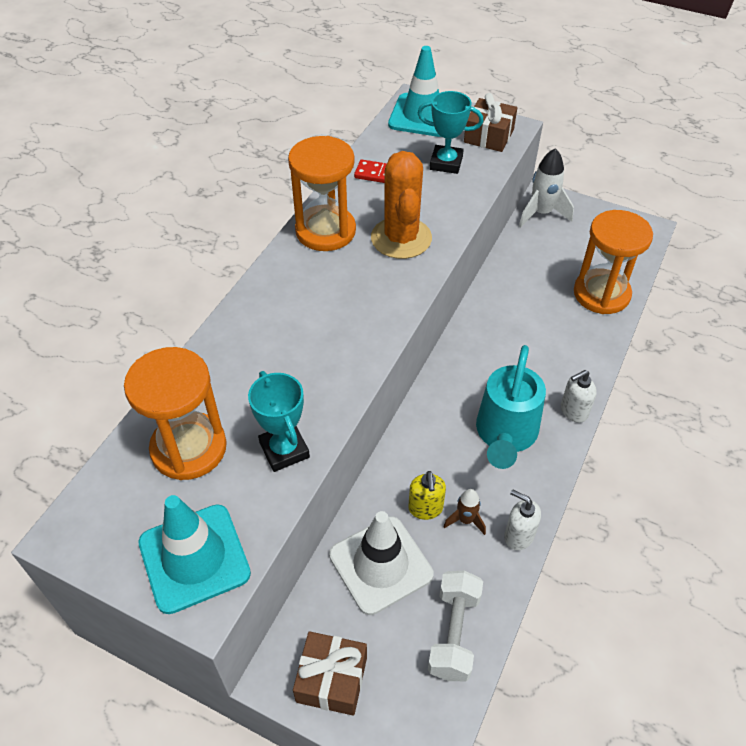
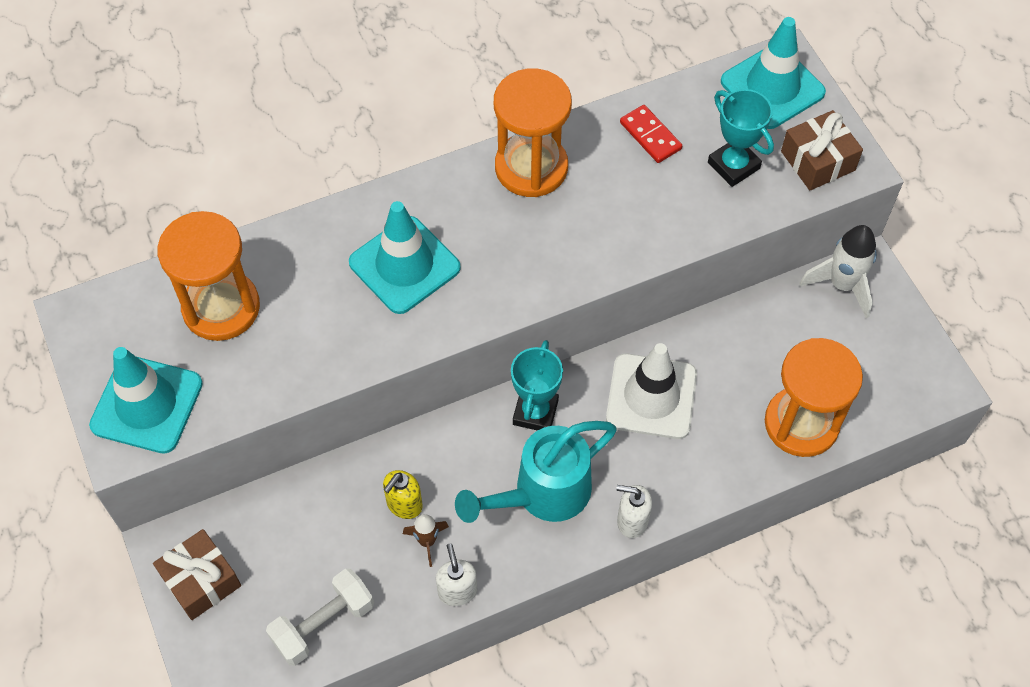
camera: 40 degrees right, 10 degrees up
(284, 450) = (290, 365): turquoise trophy -> turquoise trophy (535, 412)
(301, 334) = (404, 265): none -> turquoise traffic cone
(380, 564) = (321, 522): white traffic cone -> white traffic cone (651, 396)
(401, 238) = (595, 225): orange cactus -> none

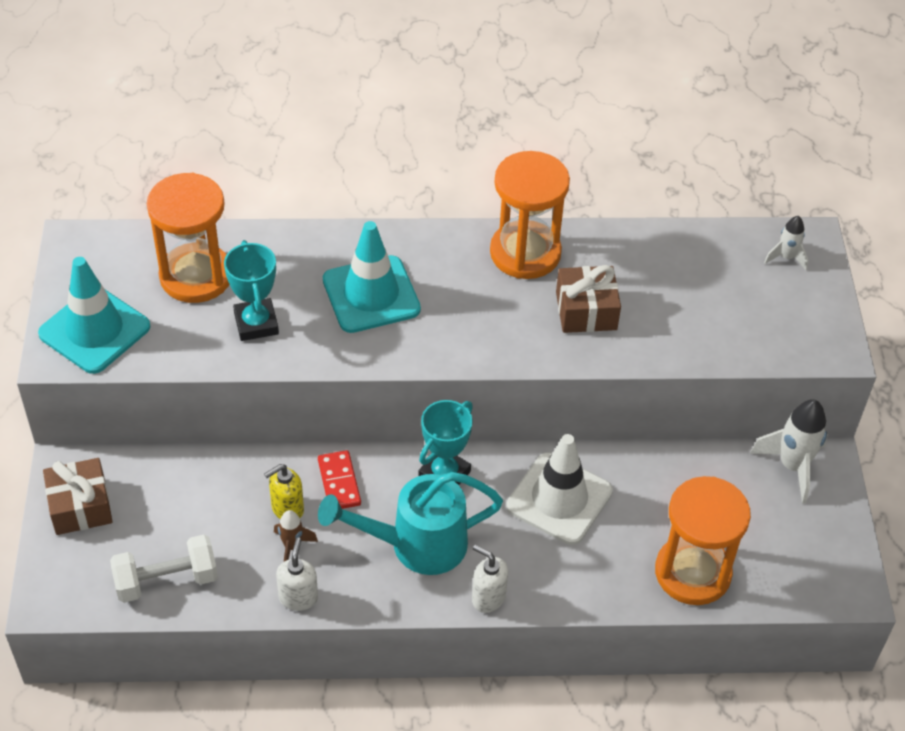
camera: 20 degrees right, 10 degrees down
(650, 136) = (649, 262): red domino -> red domino (339, 482)
(733, 165) = (715, 311): turquoise trophy -> turquoise trophy (256, 323)
(772, 87) = (786, 257): turquoise traffic cone -> white rocket
(818, 161) = (799, 332): brown gift -> brown gift (586, 311)

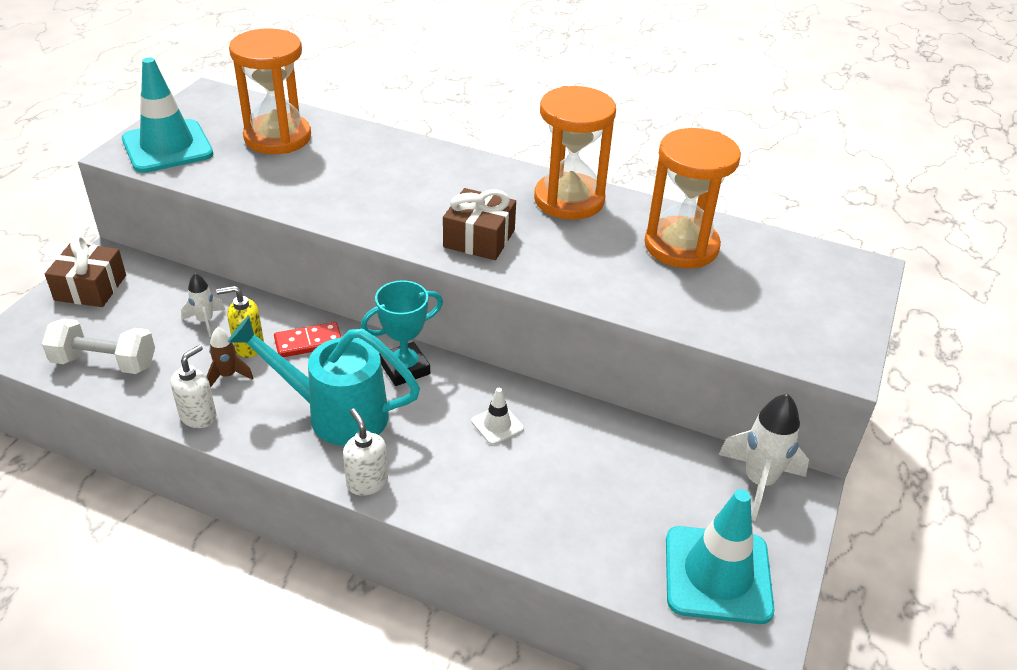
camera: 25 degrees right, 10 degrees down
(256, 323) = (296, 179): turquoise trophy -> none
(339, 482) = (308, 342): red domino -> red domino turned 60 degrees clockwise
(371, 295) = (408, 188): turquoise traffic cone -> turquoise traffic cone (717, 574)
(559, 499) = (497, 425): white traffic cone -> white traffic cone, size x0.46
(586, 311) = (595, 255): brown gift -> brown gift (479, 238)
(692, 572) = (589, 539): orange hourglass -> orange hourglass (681, 246)
(786, 257) = (829, 275): white rocket -> white rocket (205, 321)

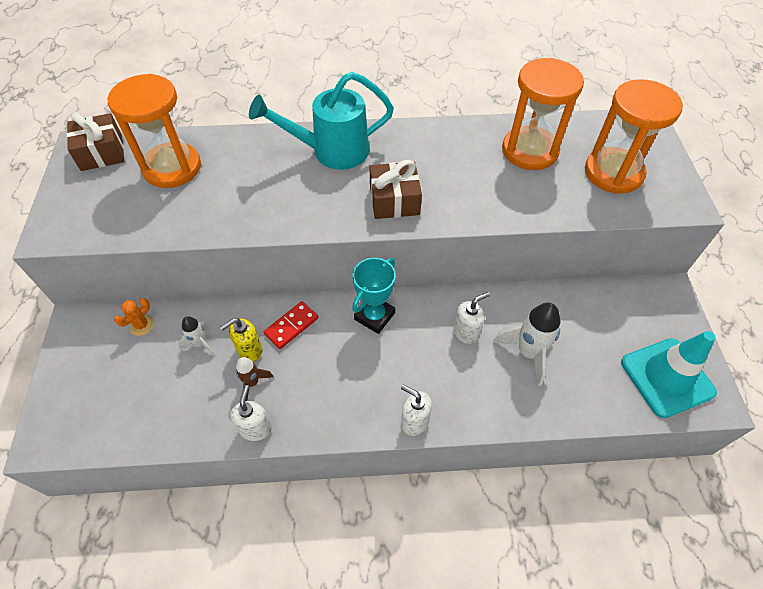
camera: 25 degrees left, 15 degrees up
(90, 288) = (83, 355): brown gift -> brown gift (102, 152)
(105, 362) = (146, 417): white dumbbell -> none
(163, 284) = (142, 325): none -> orange cactus
(167, 147) = (84, 212): turquoise traffic cone -> none
(336, 414) = (354, 376): turquoise watering can -> turquoise watering can (332, 151)
(497, 425) = (466, 332): white traffic cone -> white soap dispenser
(569, 200) = (430, 141): orange hourglass -> orange hourglass (613, 173)
(759, 482) = (644, 298): white rocket -> white rocket (528, 353)

